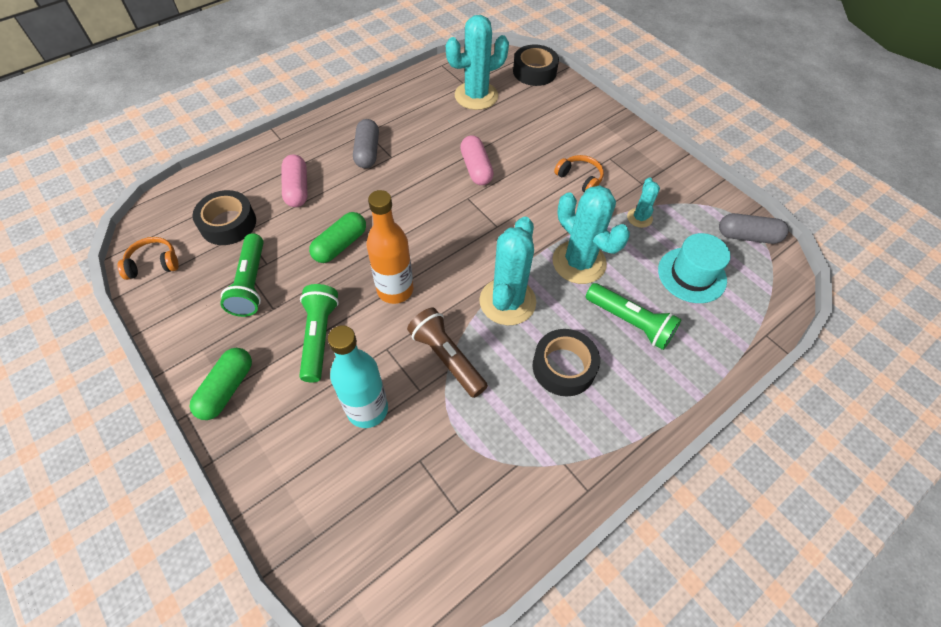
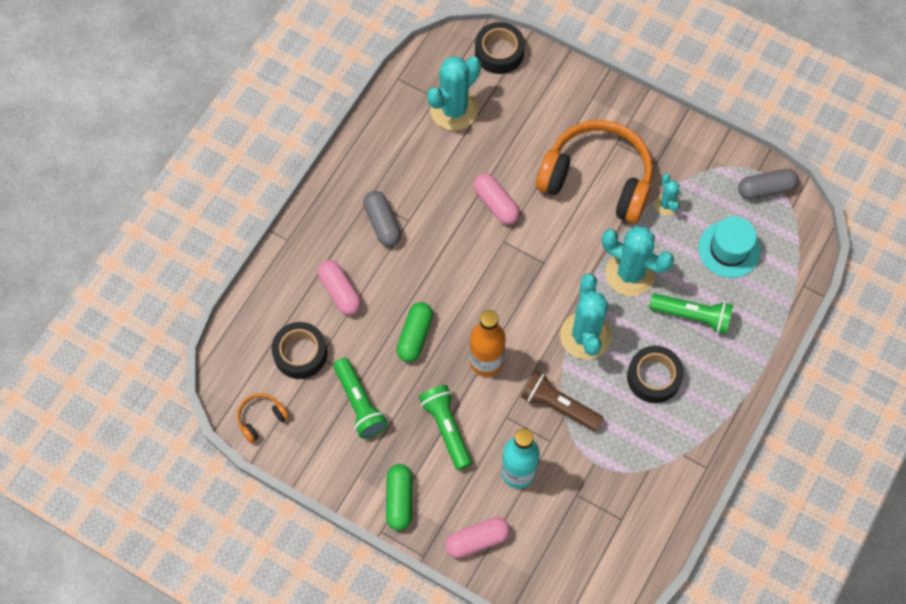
camera: 20 degrees left, 10 degrees up
(280, 467) = (477, 540): none -> pink capsule
(579, 178) = (597, 179): orange headphones -> orange headphones, size x2.42

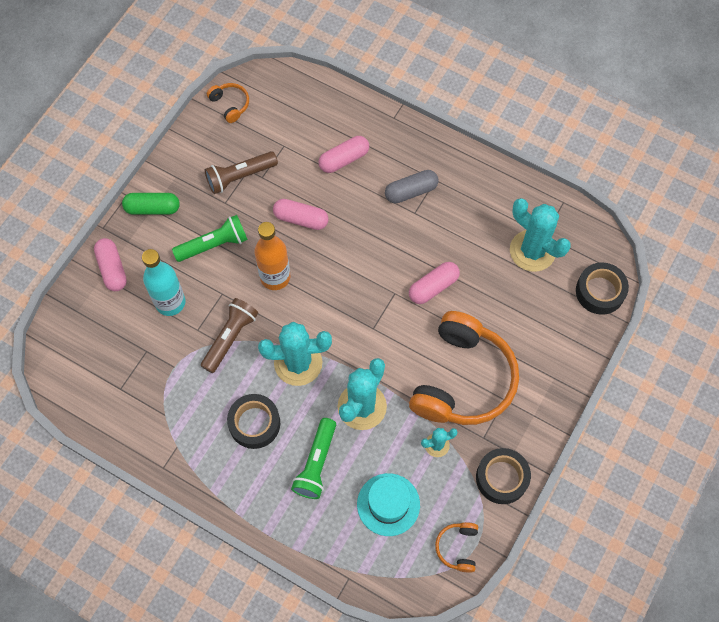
camera: 90 degrees right, 0 degrees up
(300, 353) = (287, 131): black tape -> black tape (502, 478)
(359, 403) = (240, 176): green flashlight -> brown flashlight
(415, 336) = (301, 219): green capsule -> pink capsule
(765, 189) = (458, 547): grey capsule -> orange headphones

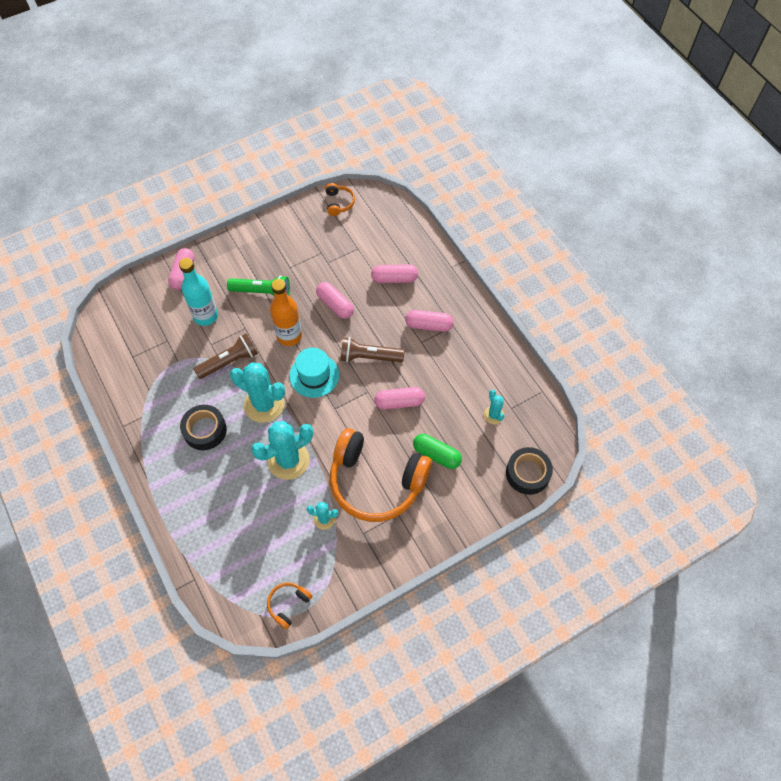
camera: 30 degrees right, 5 degrees down
(152, 208) = (238, 247): green capsule -> green capsule (436, 455)
(240, 176) = (312, 255): brown flashlight -> brown flashlight (369, 357)
(316, 463) = (228, 483): green flashlight -> none
(388, 504) = (259, 542): turquoise hat -> turquoise hat (314, 375)
(411, 191) = (429, 325): grey capsule -> pink capsule
(463, 379) = (376, 482): orange headphones -> orange headphones turned 60 degrees clockwise
(502, 478) = (356, 572): black tape -> none
(532, 251) = (493, 415): turquoise cactus -> turquoise cactus, size x0.50

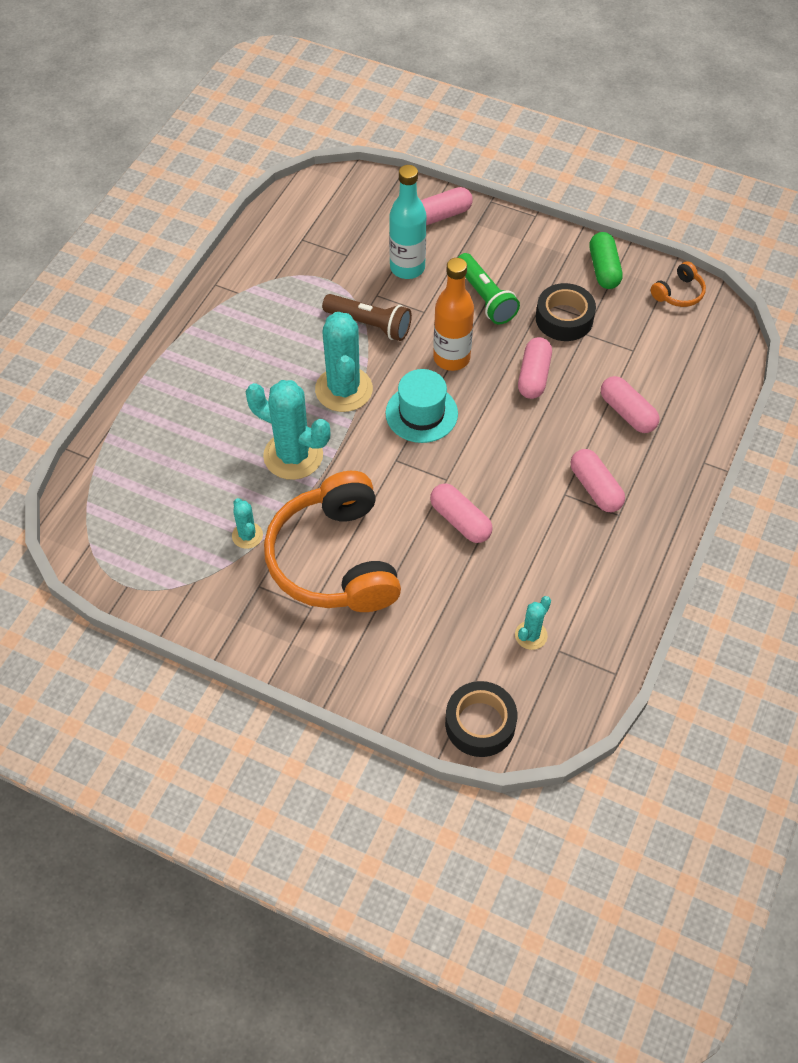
camera: 55 degrees right, 5 degrees down
(205, 430) = (267, 356): black tape -> black tape (564, 318)
(288, 604) = (119, 564): orange headphones -> none
(369, 357) = (494, 452): brown flashlight -> none
(436, 455) = (422, 603): green capsule -> green capsule (603, 269)

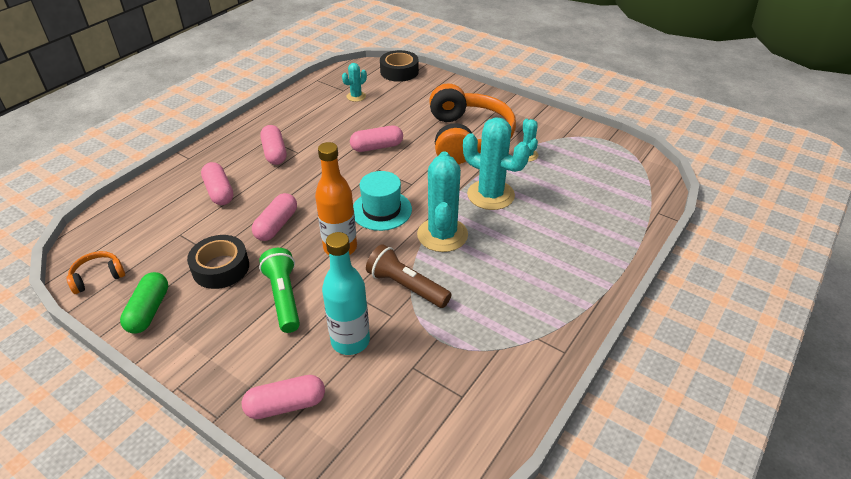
camera: 170 degrees left, 15 degrees down
(460, 521) = (377, 147): pink capsule -> pink capsule turned 75 degrees counterclockwise

